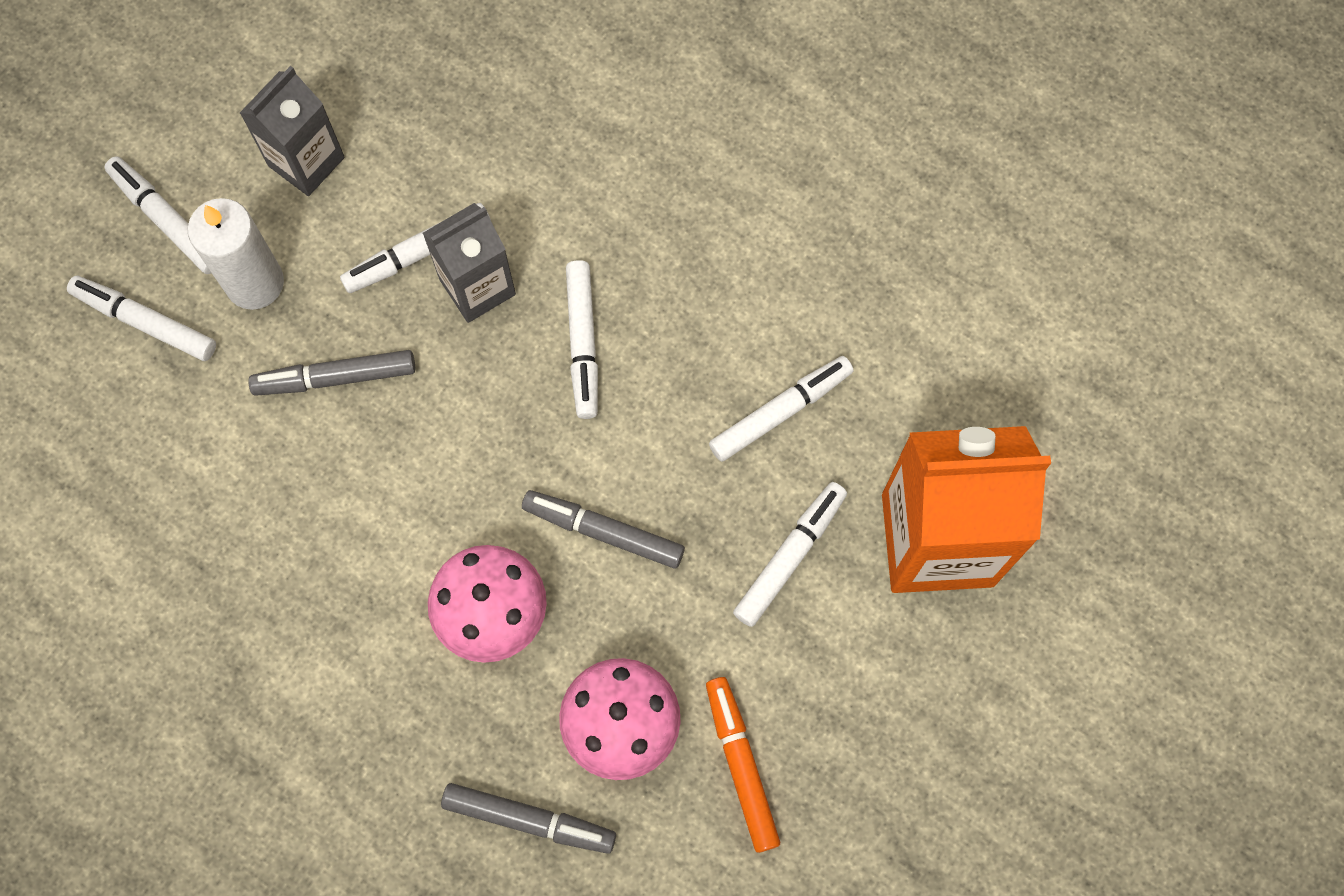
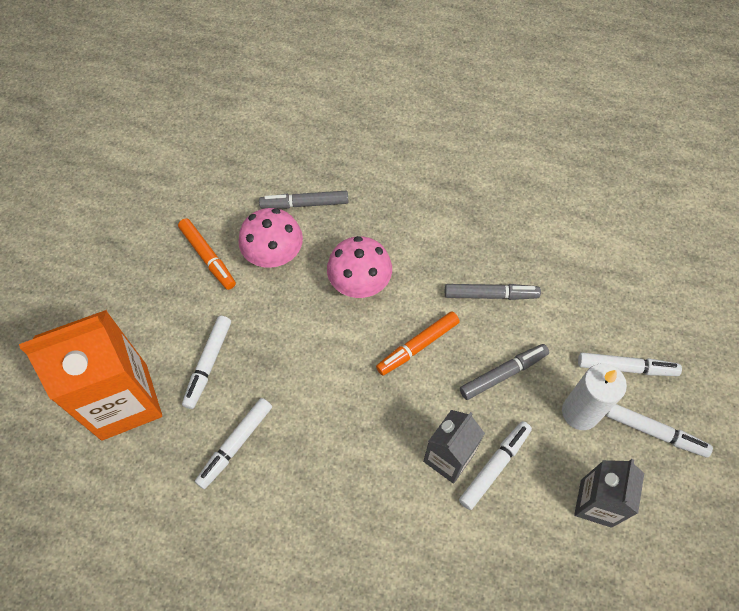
camera: 160 degrees right, 10 degrees down
(445, 468) = (417, 346): none -> orange marker
(582, 343) = (370, 445): white marker -> none
(603, 531) = (317, 342): grey marker -> grey marker (490, 295)

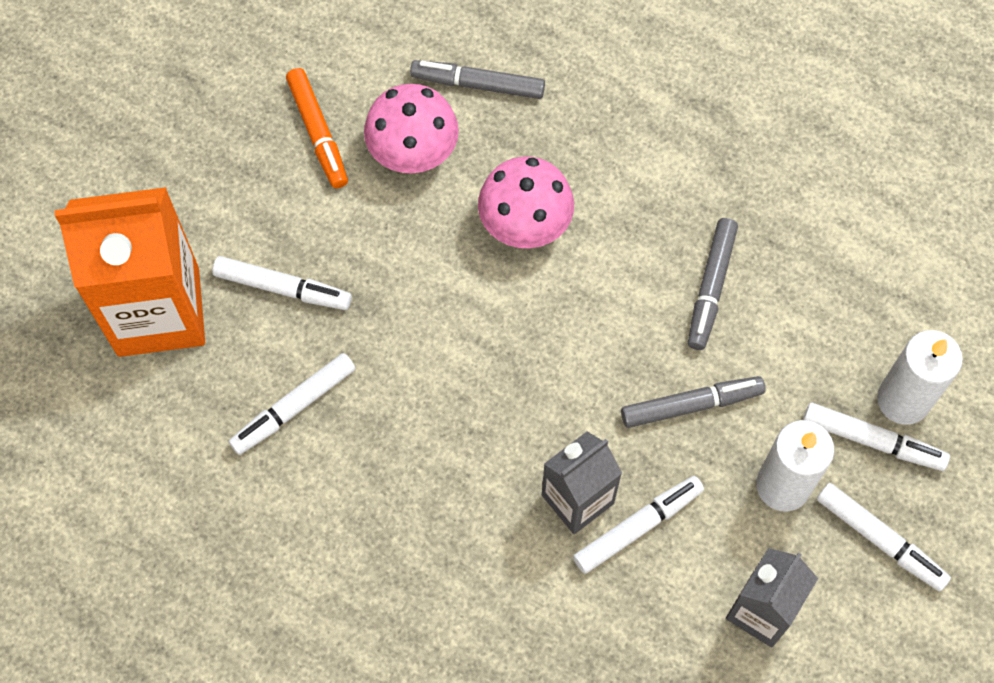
camera: 15 degrees right, 5 degrees up
(208, 364) = (283, 288): white marker -> white marker turned 105 degrees counterclockwise
(417, 346) = (581, 335): orange marker -> none
(490, 295) = (710, 288): grey marker -> grey marker turned 90 degrees clockwise
(635, 336) = (903, 400): none -> white candle

